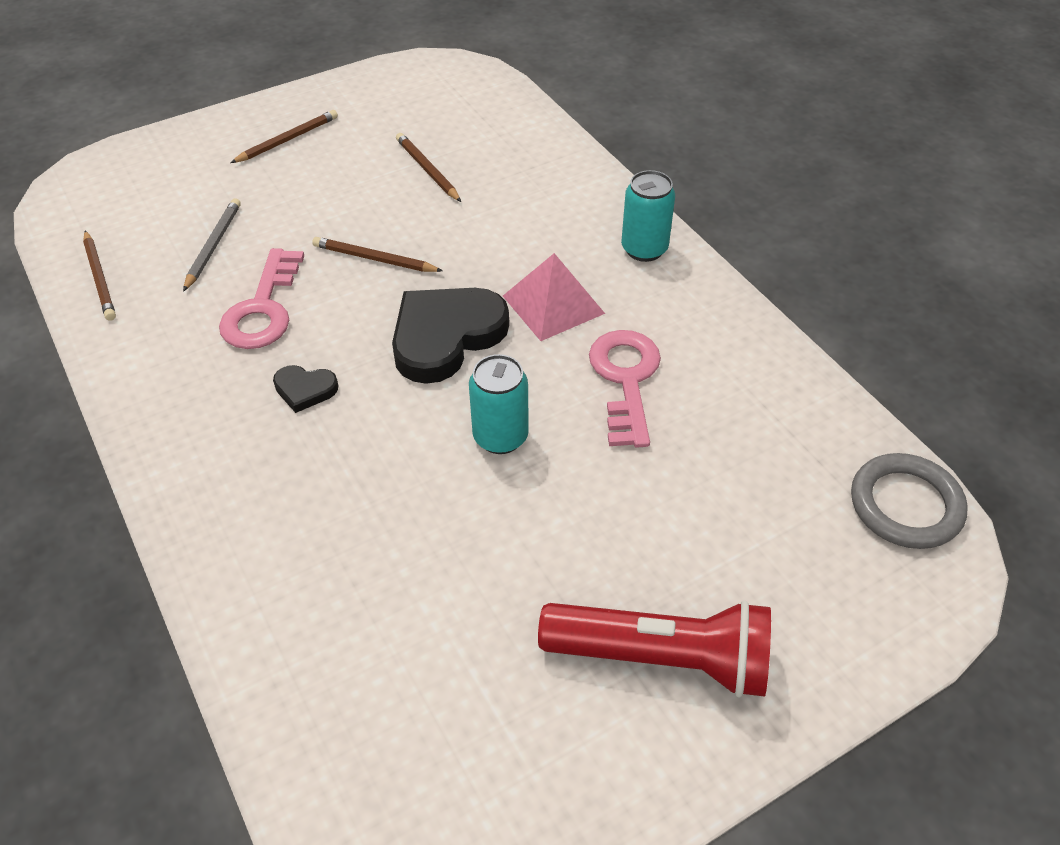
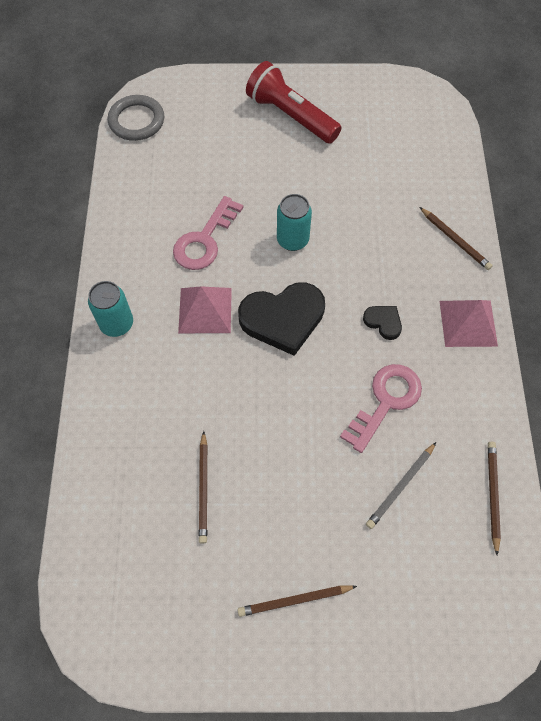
camera: 150 degrees left, 15 degrees up
(176, 440) = (468, 323): none -> pink pyramid
(375, 259) = (292, 409): brown pencil -> brown pencil (455, 240)

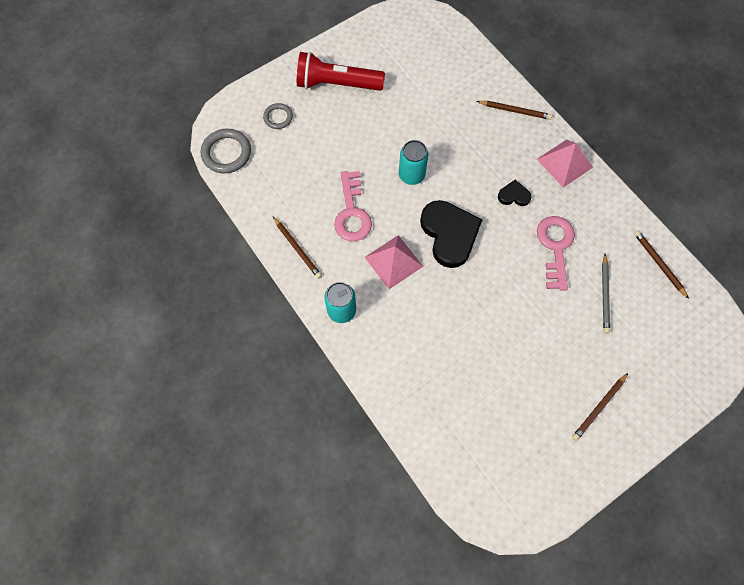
camera: 35 degrees left, 5 degrees up
(203, 488) = (490, 379): brown pencil -> brown pencil (297, 248)
(210, 115) = (278, 117): none -> grey ring
(283, 319) = (449, 234): black heart -> black heart turned 60 degrees counterclockwise

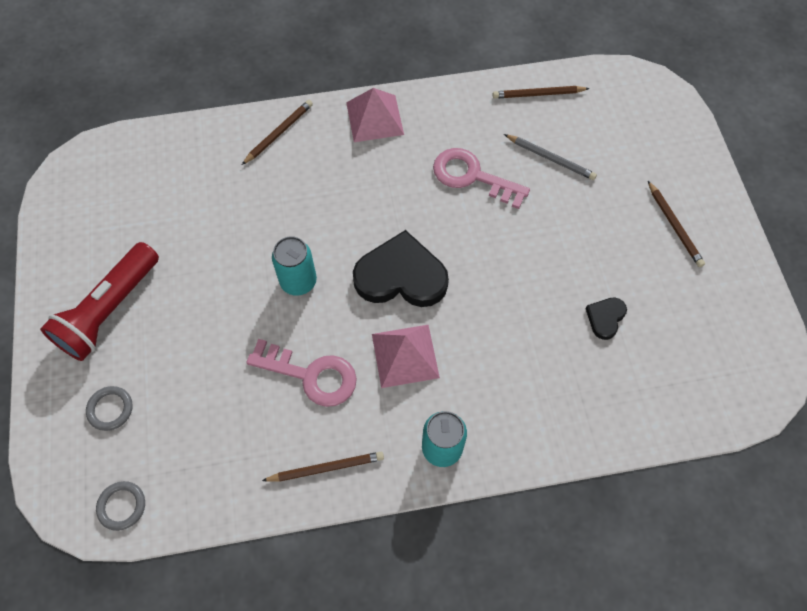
camera: 65 degrees left, 5 degrees down
(226, 153) = (122, 506): grey ring -> grey ring, size x0.60
(514, 195) = (387, 186): black heart -> black heart (605, 318)

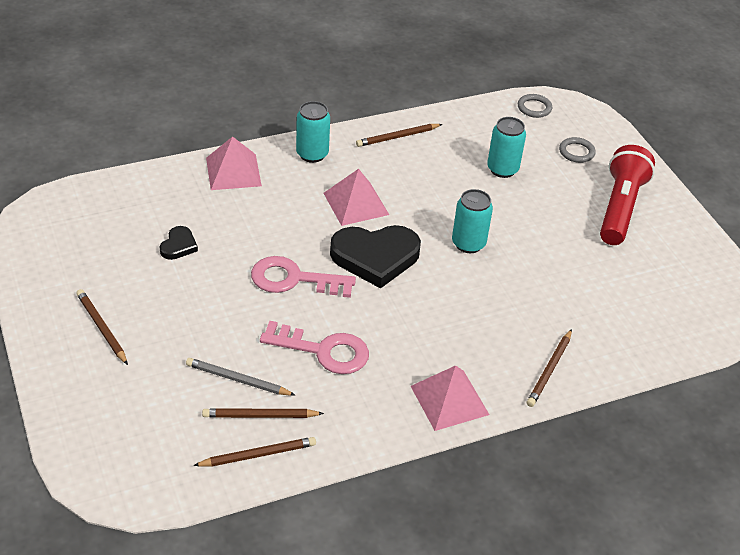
camera: 165 degrees right, 20 degrees down
(215, 390) = (502, 169): none -> turquoise can
(311, 375) = (430, 184): pink key -> pink key (294, 279)
(534, 125) = (260, 416): none -> brown pencil
(542, 428) = (233, 171): none -> pink pyramid

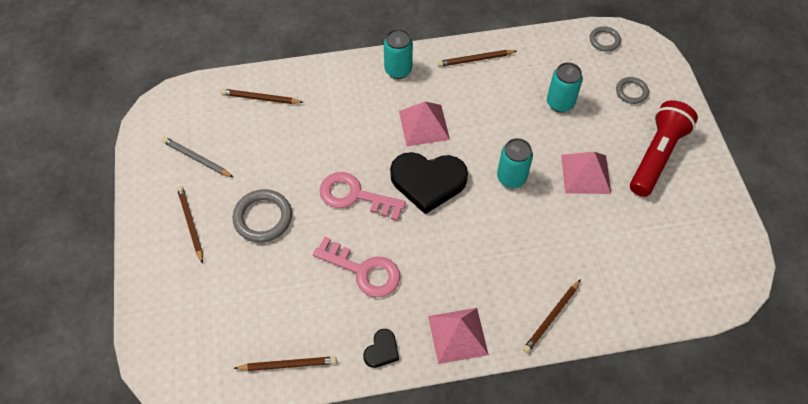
camera: 15 degrees right, 15 degrees up
(178, 245) = (268, 150): black heart -> black heart (382, 350)
(189, 312) = (263, 218): none -> grey ring
(233, 171) = (328, 81): pink pyramid -> pink pyramid (585, 174)
(238, 380) = (287, 289): grey pencil -> grey pencil (197, 158)
(260, 416) = (298, 327): brown pencil -> brown pencil (260, 98)

